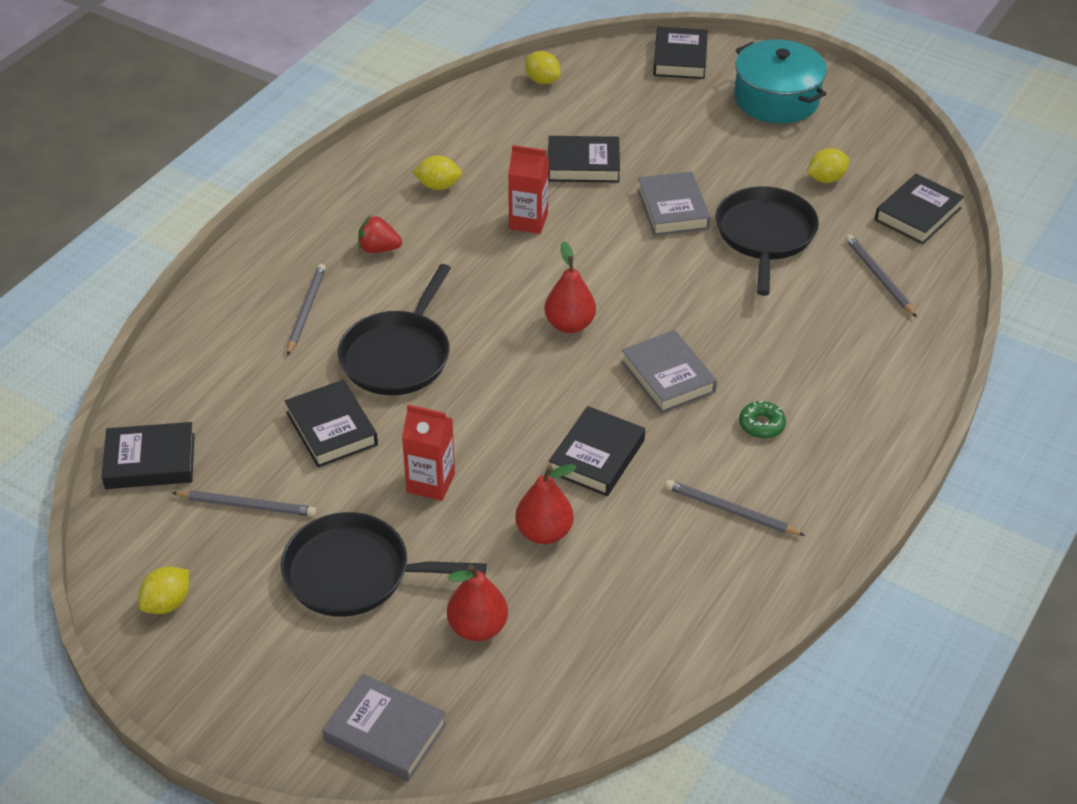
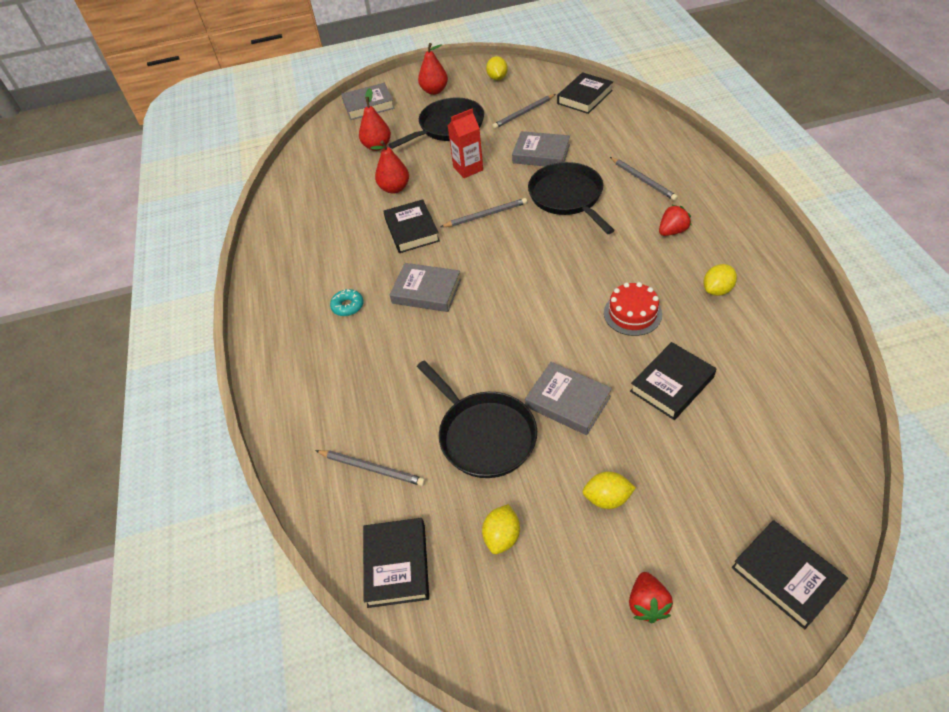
camera: 140 degrees right, 5 degrees up
(331, 429) = (541, 154): black book -> grey book
(528, 221) = (632, 313): red carton -> red cake
(542, 80) = (823, 434): yellow lemon -> yellow lemon (607, 498)
(569, 324) = (514, 276): red pear -> red pear (434, 91)
(730, 511) = (320, 256): grey pencil -> grey pencil (486, 215)
(761, 425) = (348, 306): green donut -> turquoise donut
(776, 99) = (647, 604): turquoise pot -> red strawberry

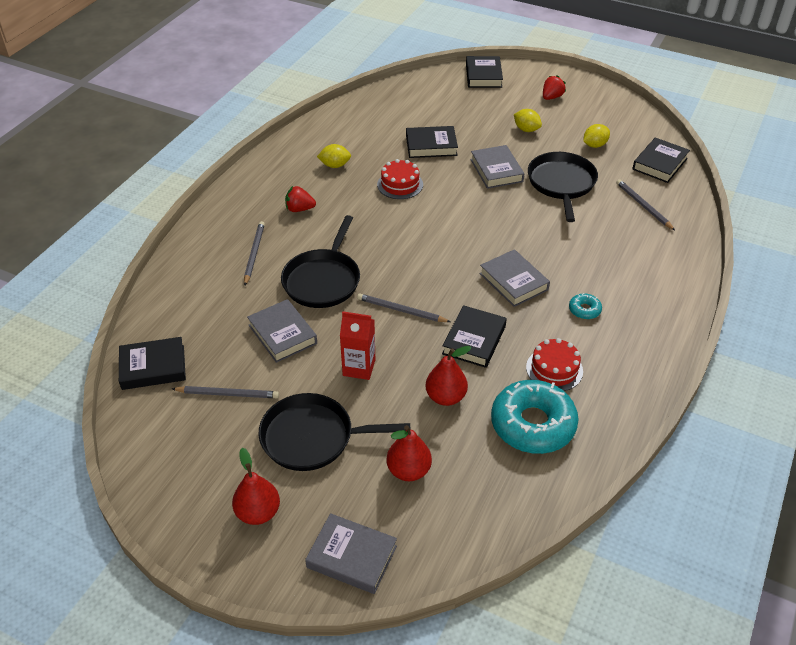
camera: 145 degrees left, 5 degrees down
(324, 208) = (533, 424): none -> turquoise donut
(336, 248) = (554, 369): none -> red cake
(497, 78) = (176, 471): yellow lemon -> none

